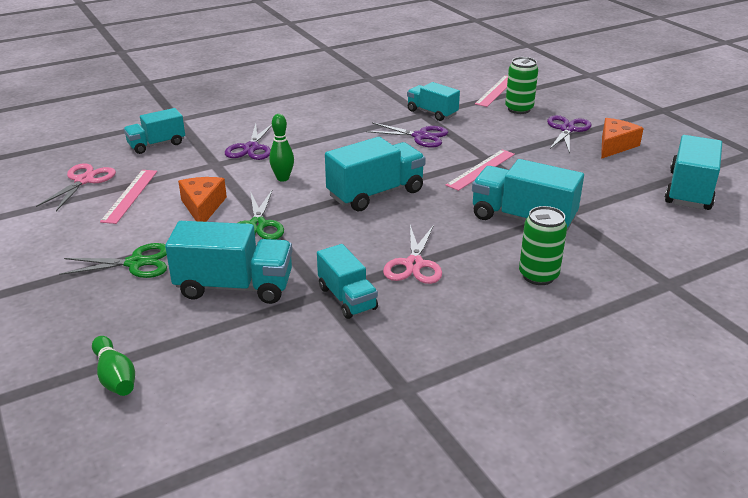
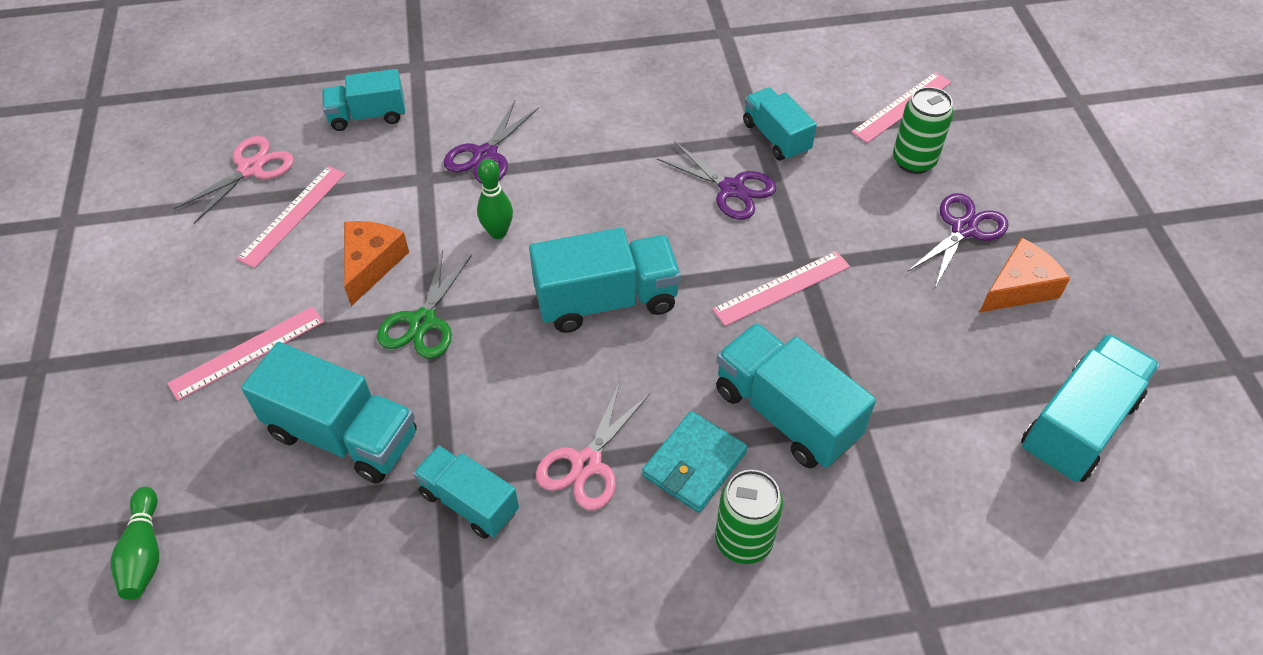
camera: 20 degrees right, 20 degrees up
(136, 263) = (247, 352): green scissors -> pink ruler
(347, 298) = (469, 502): turquoise truck -> turquoise truck turned 135 degrees clockwise
(483, 250) = (694, 464): none -> turquoise wallet

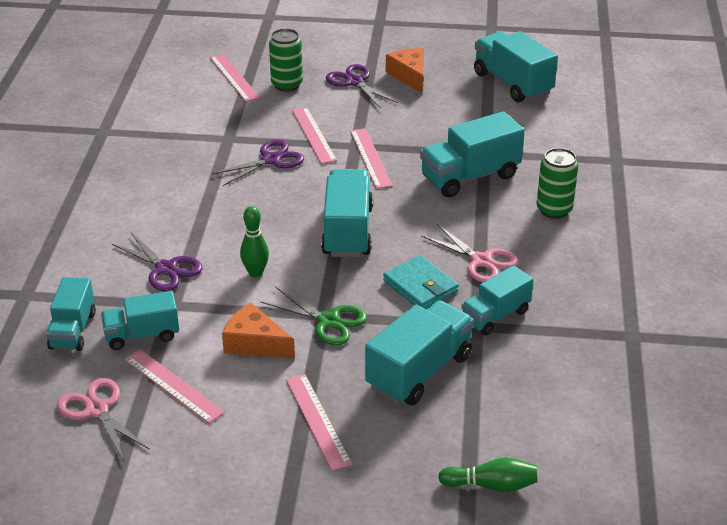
camera: 75 degrees left, 15 degrees down
(694, 464) = (495, 218): turquoise wallet -> turquoise wallet (420, 286)
(776, 137) = (232, 132): turquoise truck -> turquoise truck (142, 335)
(808, 216) = (313, 135): none -> pink ruler

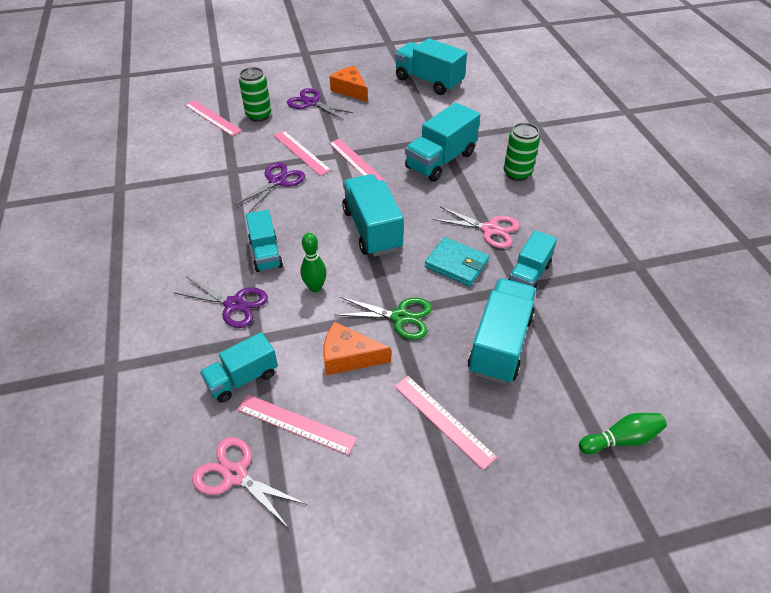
camera: 20 degrees left, 10 degrees up
(73, 330) = (174, 392): turquoise truck -> turquoise truck (266, 253)

